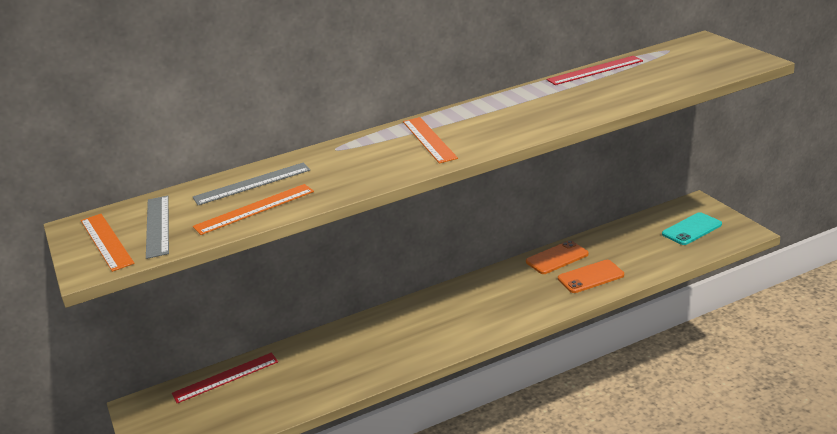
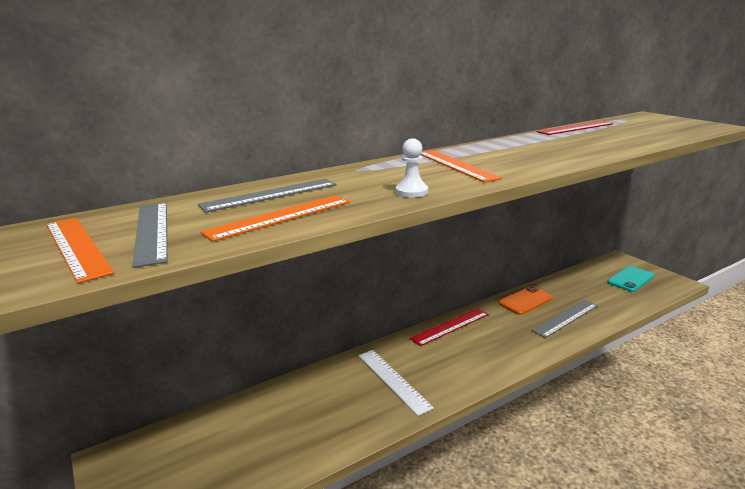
camera: 10 degrees left, 5 degrees down
(225, 377) = (217, 421): red ruler -> red ruler (450, 326)
(370, 177) = (411, 192): none -> white pawn
(389, 342) = (393, 380): none -> white ruler
(590, 277) = (565, 318): orange phone -> grey ruler

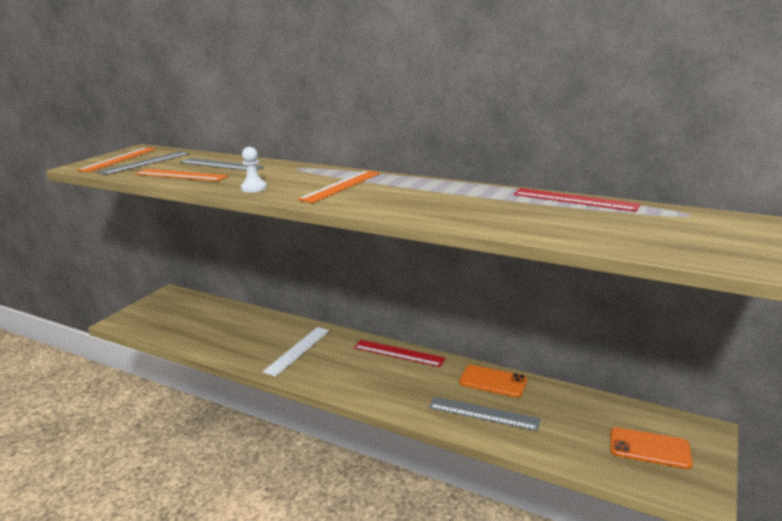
camera: 60 degrees right, 0 degrees up
(630, 279) = (649, 448): turquoise phone -> orange phone

